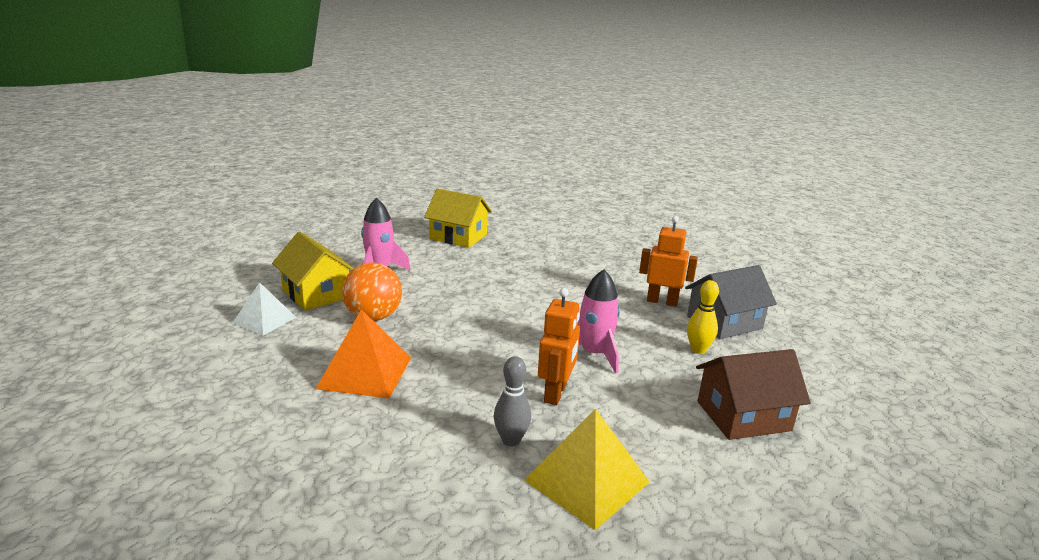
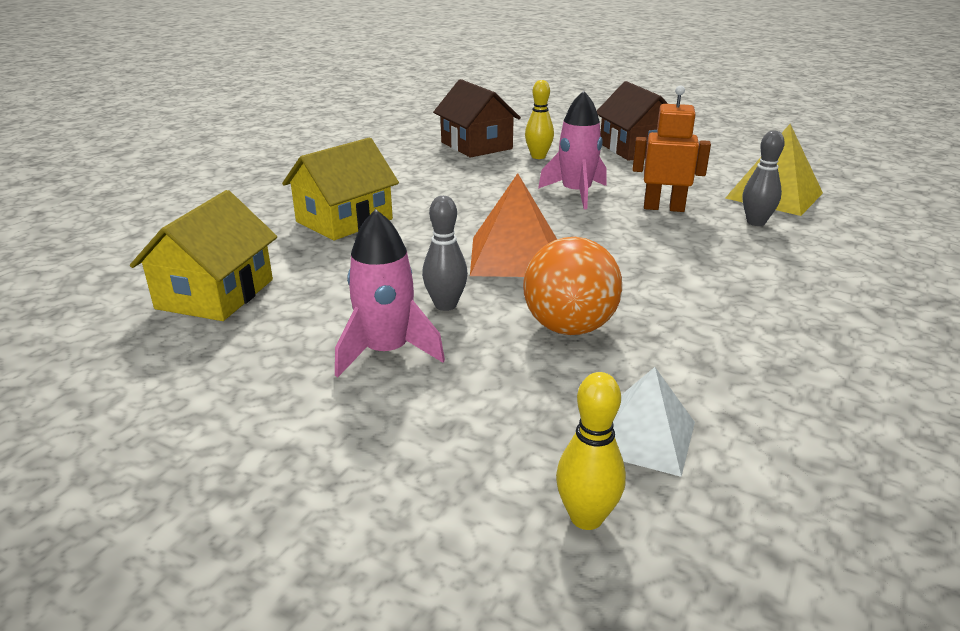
camera: 95 degrees left, 5 degrees up
(231, 299) = (586, 517): none -> yellow bowling pin
(316, 293) = (511, 402): yellow house -> yellow house (344, 220)
(365, 372) = (717, 308): orange pyramid -> orange pyramid (515, 256)
(419, 286) = (445, 305): none -> grey bowling pin
(662, 301) = (439, 165): orange robot -> none
(724, 322) = (476, 145): grey house -> brown house

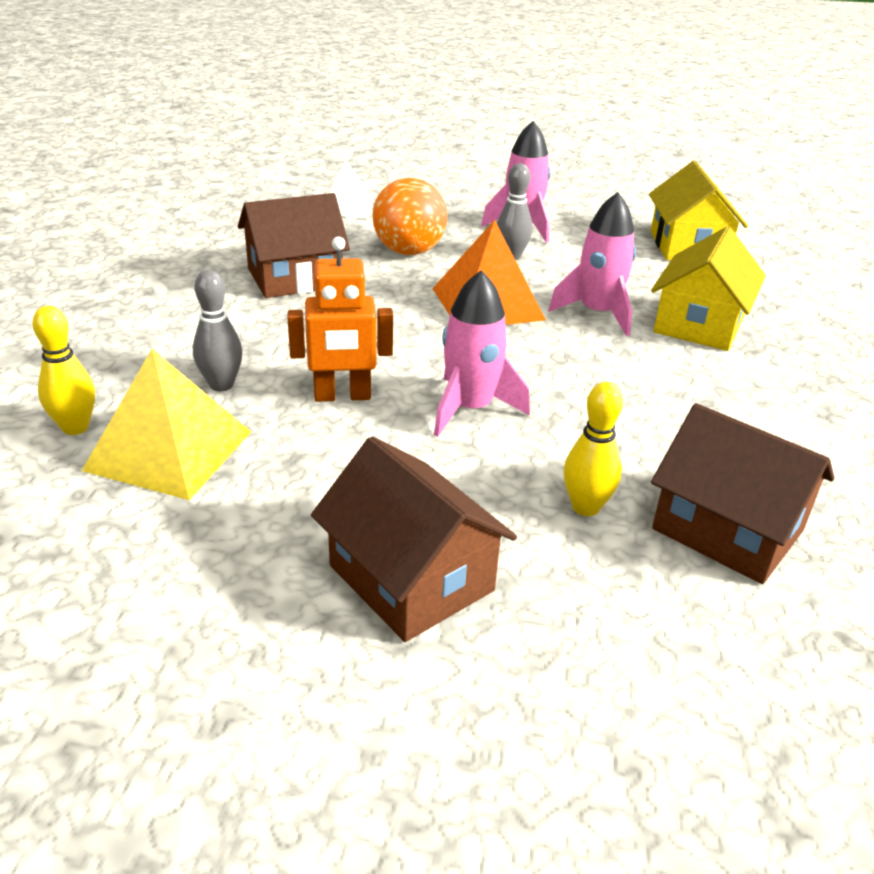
camera: 160 degrees right, 5 degrees up
(420, 237) = (597, 313): none -> pink rocket
(586, 517) = (370, 184): yellow bowling pin -> yellow bowling pin (75, 427)
(714, 307) = (295, 278): none -> brown house

